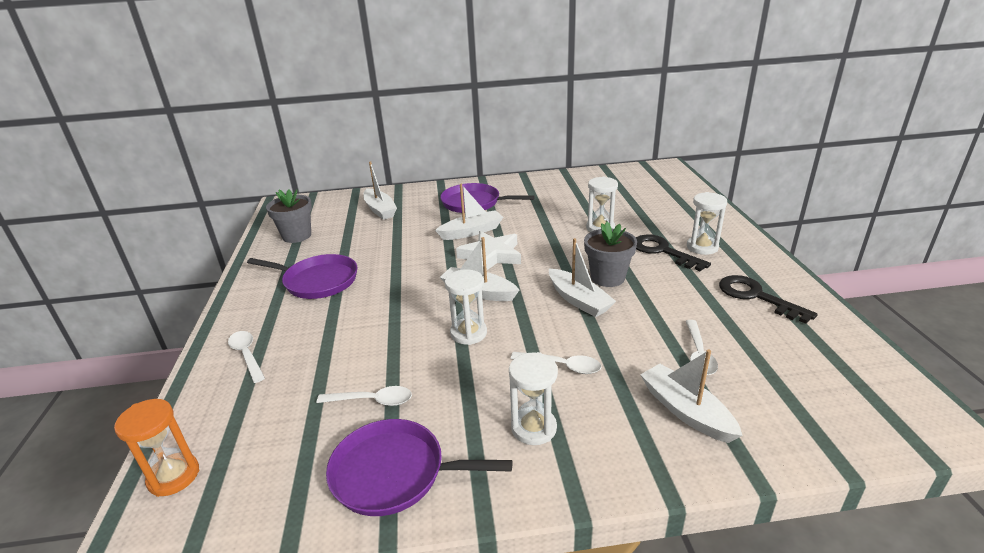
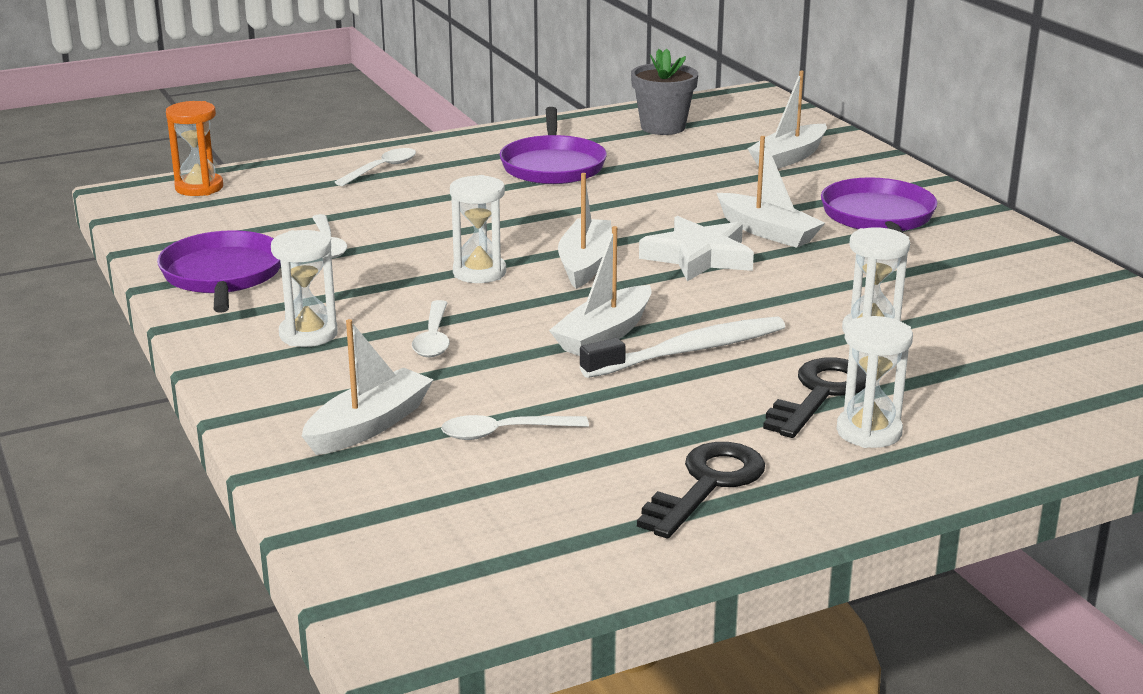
camera: 70 degrees right, 5 degrees down
(607, 277) = (688, 351): grey flower pot -> white toothbrush

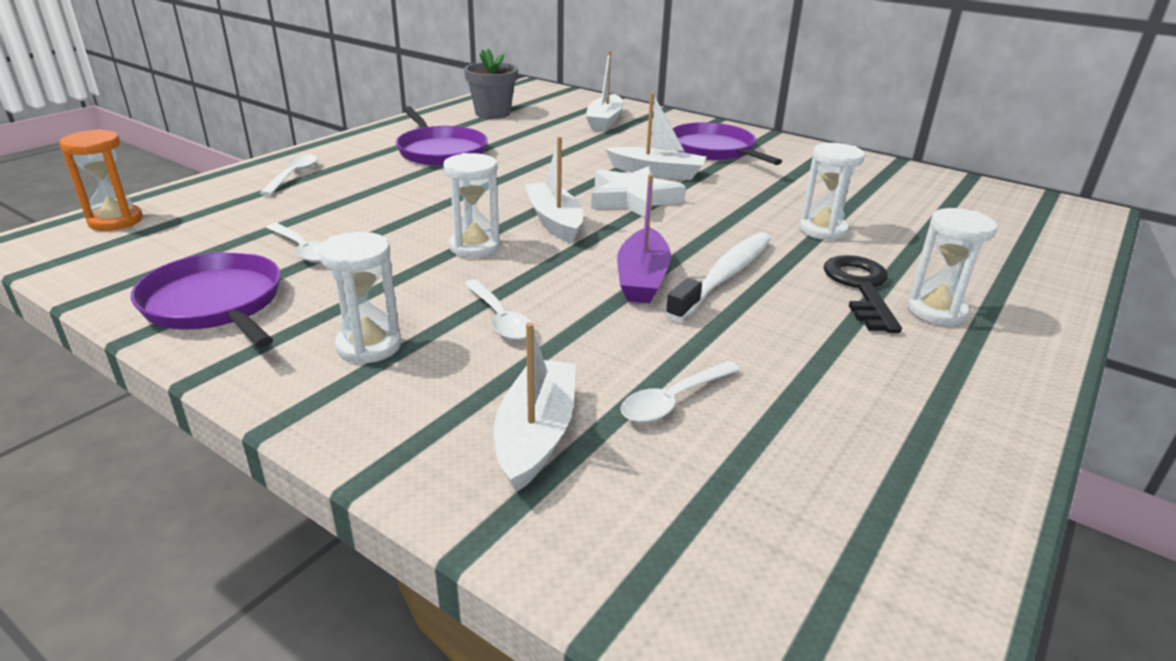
camera: 30 degrees left, 5 degrees up
(604, 335) = (642, 278): white boat -> purple boat
(707, 485) = (900, 399): black key -> none

